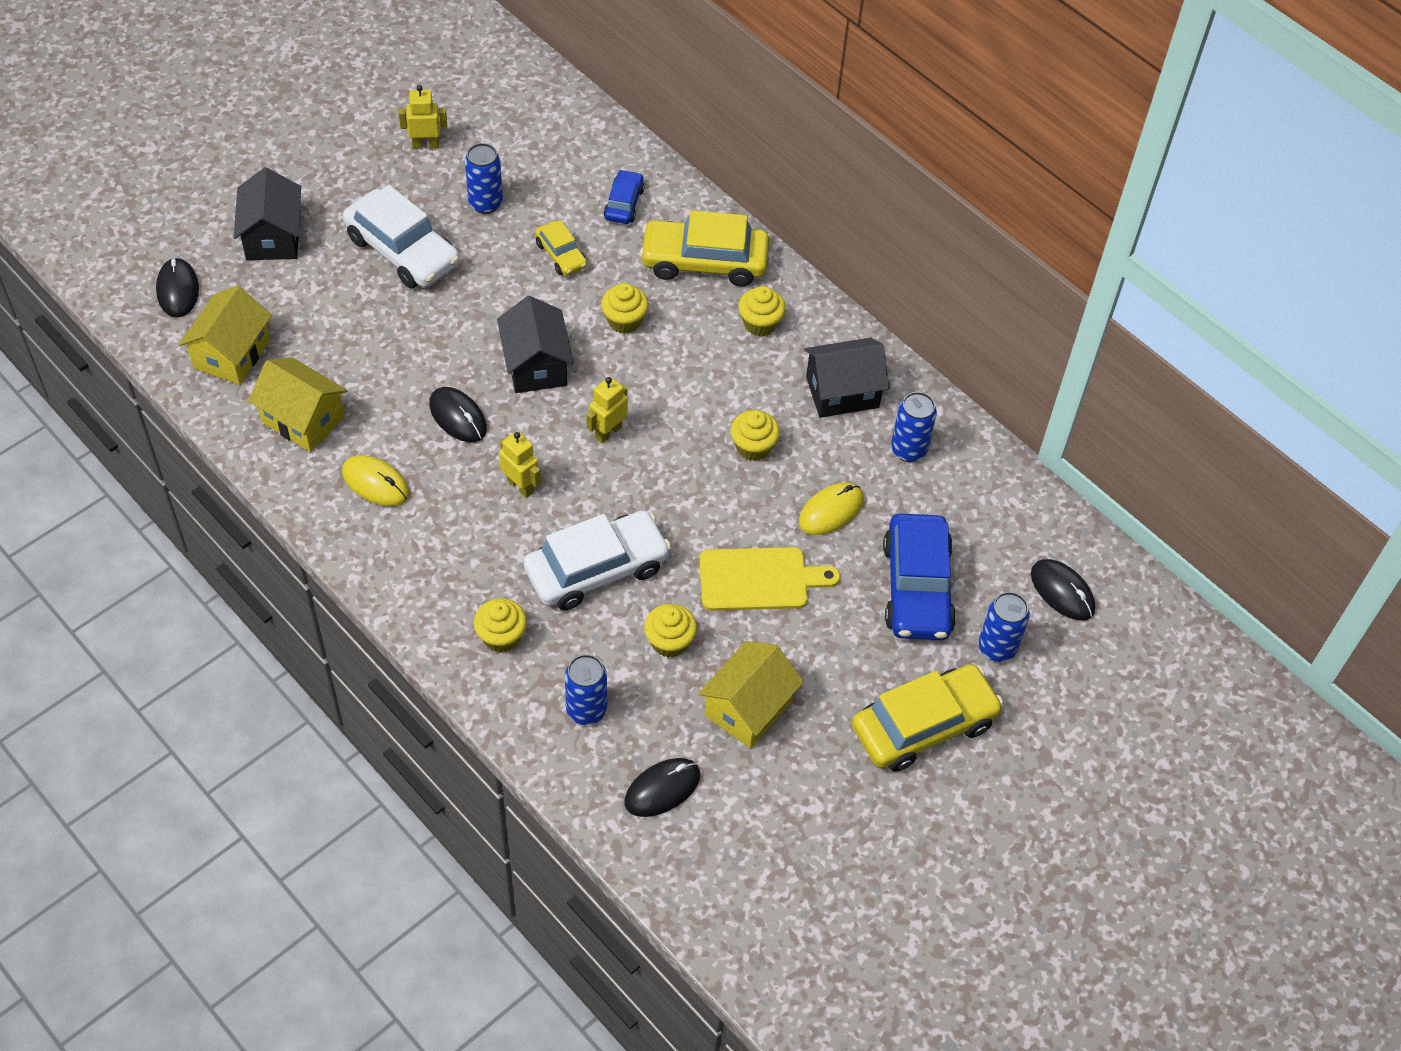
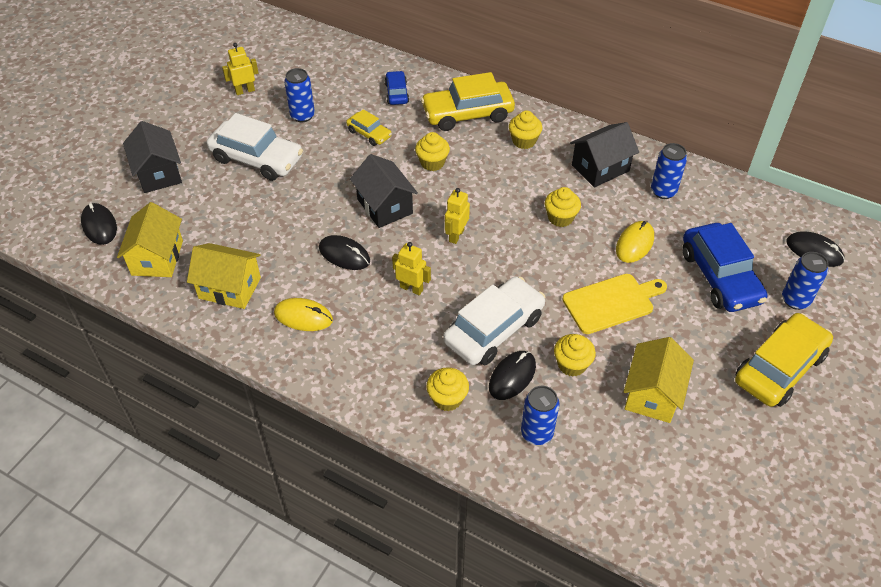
camera: 15 degrees left, 5 degrees down
(662, 789) = (622, 474): black mouse -> black mouse (512, 376)

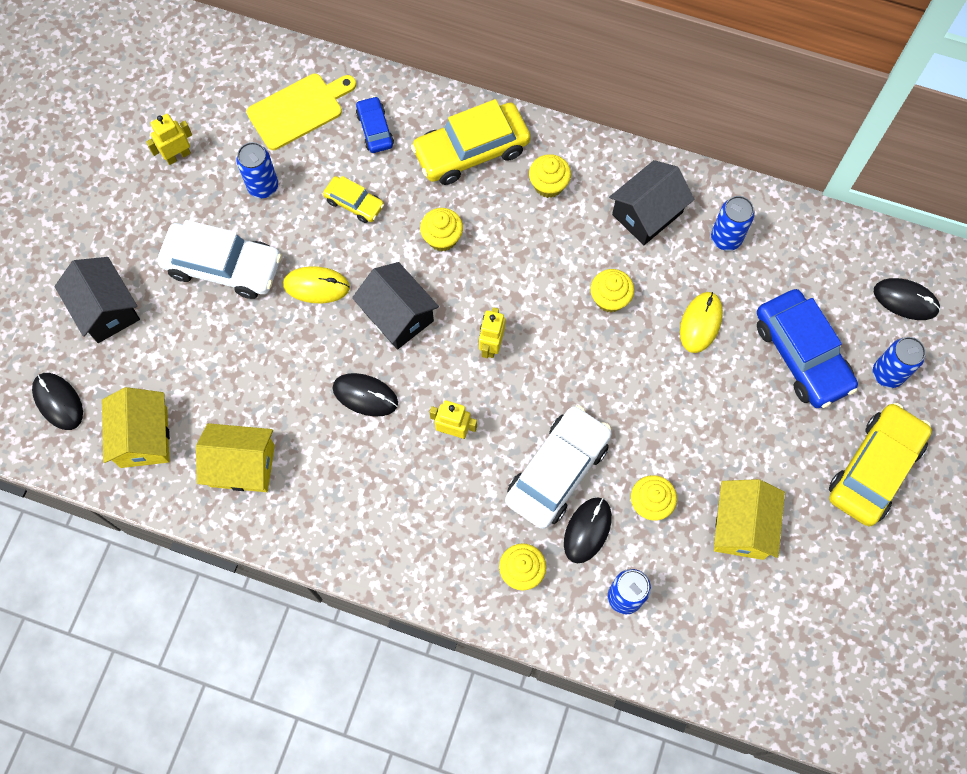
camera: 10 degrees left, 20 degrees up
(303, 316) = (338, 491): yellow mouse -> yellow mouse (316, 286)
(611, 302) = (683, 412): yellow cutting board -> yellow cutting board (298, 110)

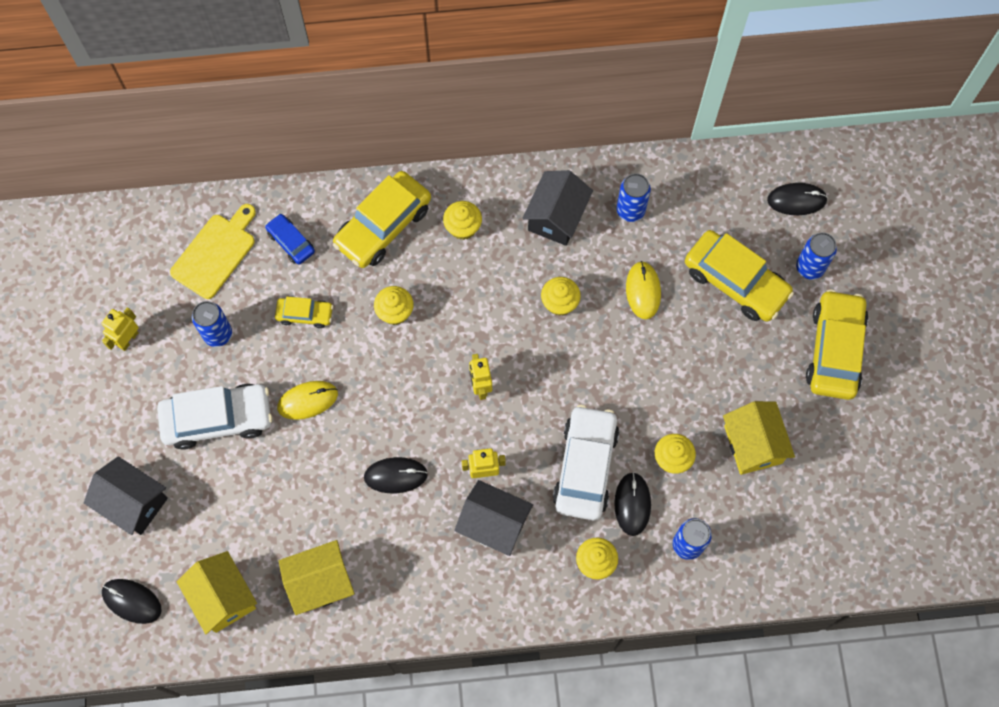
camera: 25 degrees left, 0 degrees up
(398, 315) = (389, 395): black house -> black house (494, 524)
(802, 354) = (735, 281): blue car -> yellow car

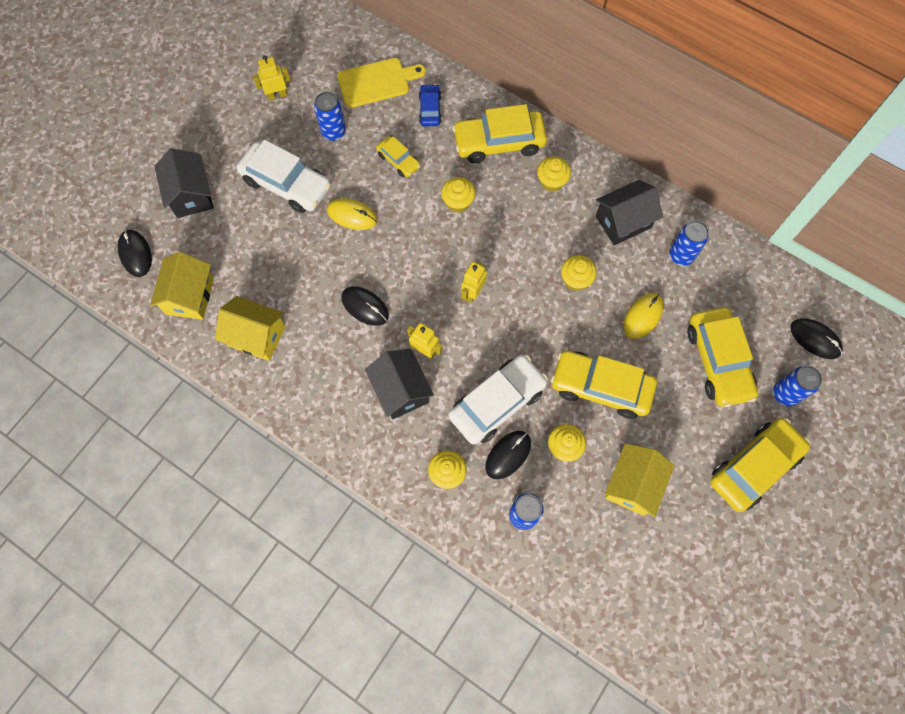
camera: 40 degrees right, 0 degrees up
(660, 382) = (601, 387): none -> yellow car

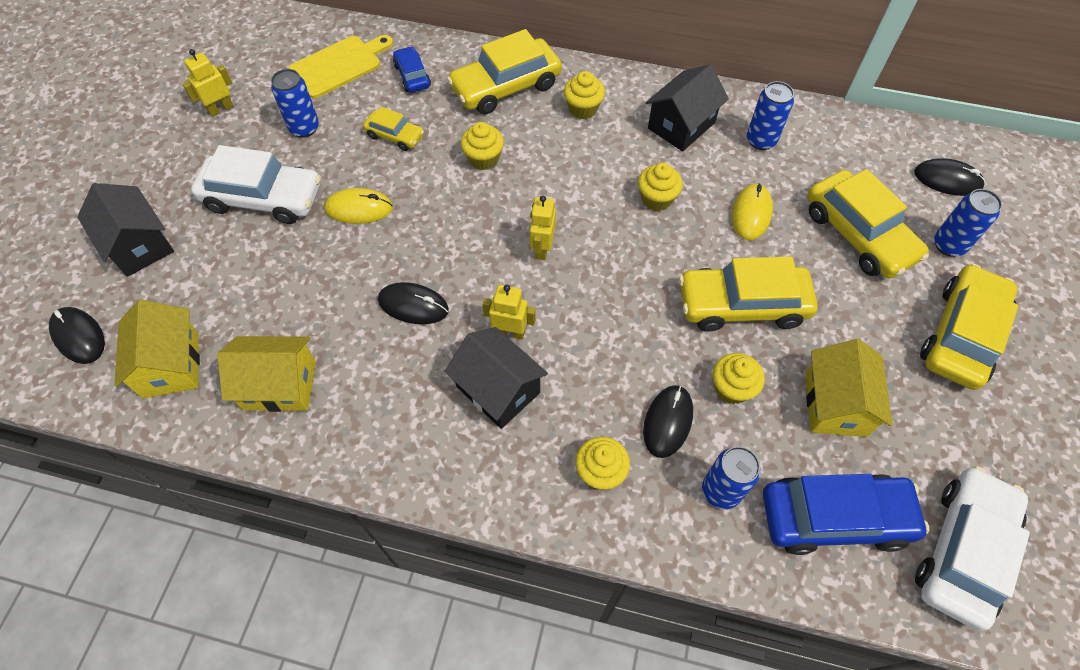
camera: 20 degrees left, 10 degrees down
(497, 402) = (626, 363): white car -> white car (962, 550)
(592, 561) = (834, 517): none -> blue car

